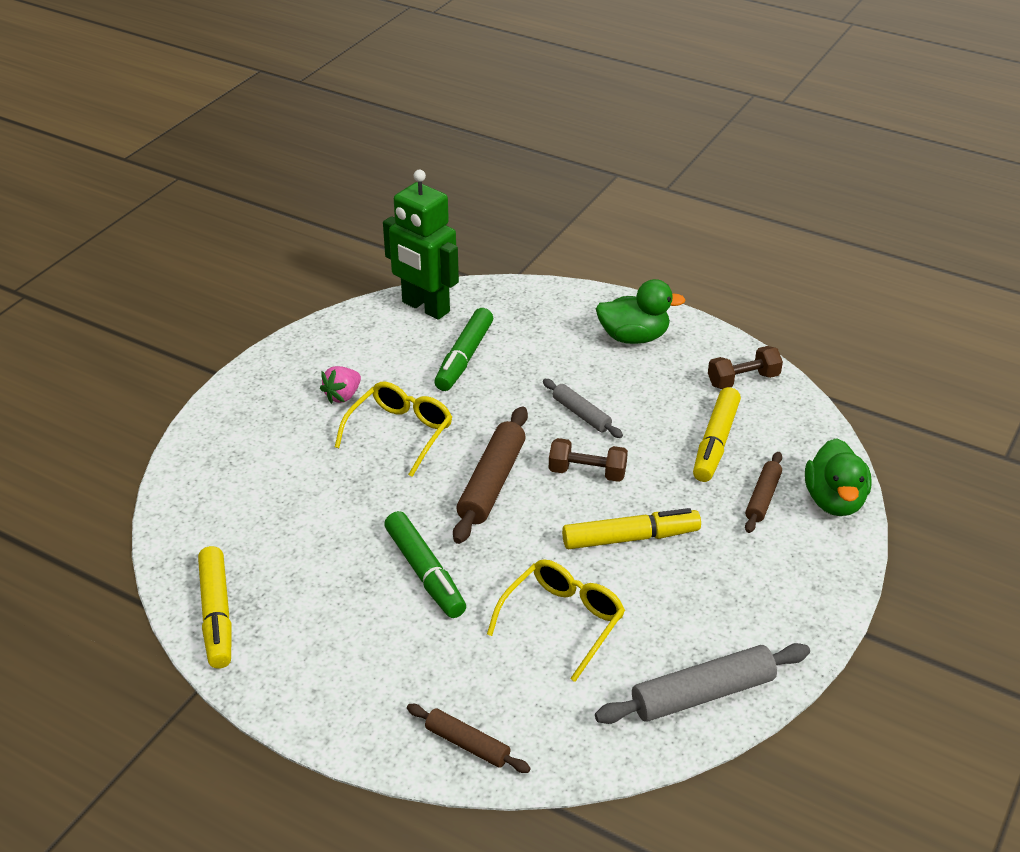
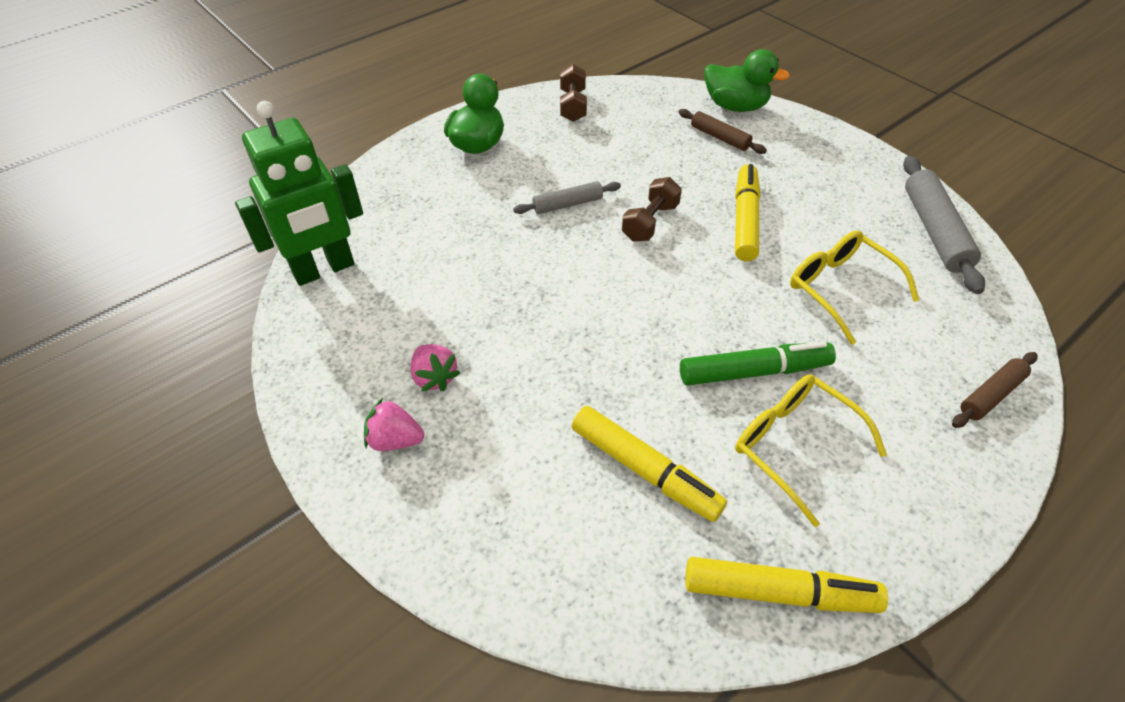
camera: 70 degrees left, 10 degrees up
(280, 395) = (395, 440): none -> pink strawberry
(400, 433) = (528, 341): yellow glasses -> yellow glasses (794, 446)
(464, 358) = (432, 261): green marker -> none
(492, 483) = (638, 289): brown rolling pin -> none
(715, 443) = (644, 141): yellow marker -> yellow marker (645, 470)

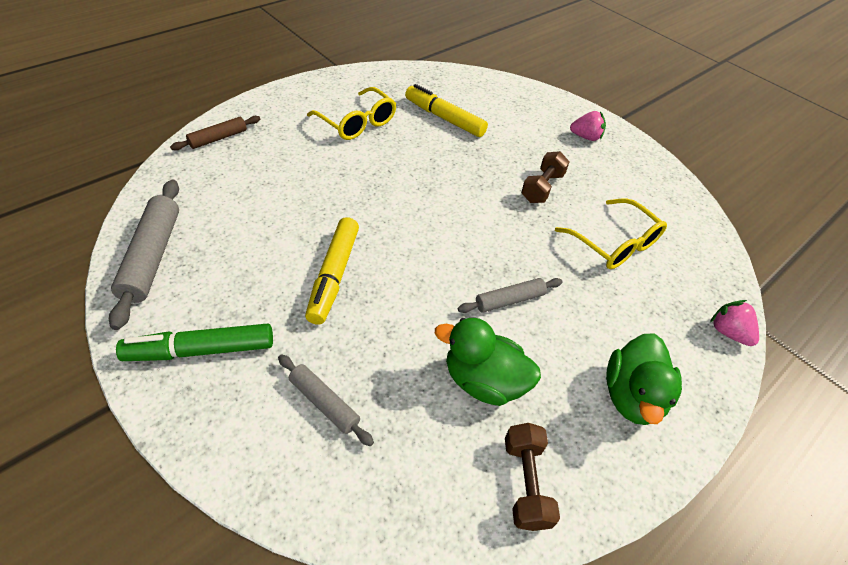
camera: 175 degrees right, 0 degrees up
(324, 270) = (699, 240): green robot -> none
(434, 377) = (577, 165): pink strawberry -> pink strawberry (727, 332)
(650, 222) = (427, 276): brown dumbbell -> brown dumbbell (542, 188)
(719, 137) = (324, 403): brown rolling pin -> grey rolling pin
(735, 106) = (280, 476): green duck -> green duck (483, 380)
(754, 371) = (368, 157): green marker -> green marker (201, 350)
(779, 592) = (386, 78): yellow marker -> none
(840, 289) = (278, 207): yellow glasses -> yellow glasses (614, 243)

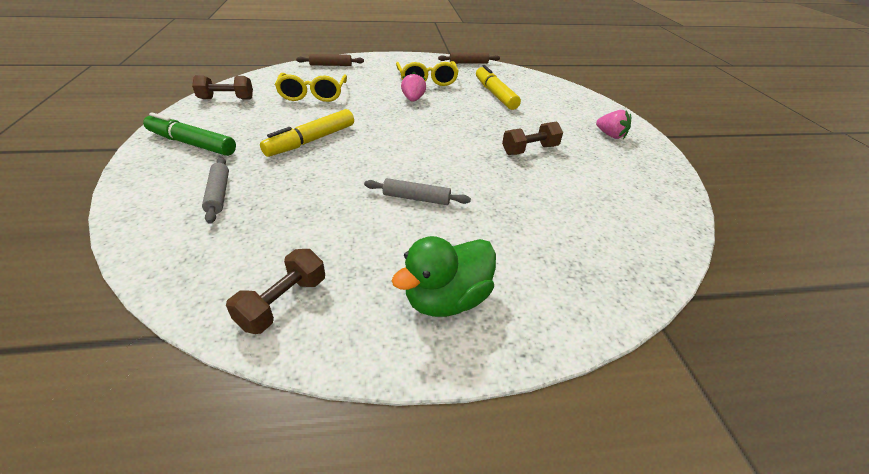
camera: 35 degrees right, 10 degrees down
(152, 256) = (226, 99): grey rolling pin -> brown dumbbell
(372, 75) = (468, 63): none -> brown rolling pin
(483, 380) = (334, 231): green duck -> none
(614, 243) = (557, 202): yellow glasses -> yellow glasses (313, 94)
(727, 332) = (610, 305): pink strawberry -> pink strawberry (413, 99)

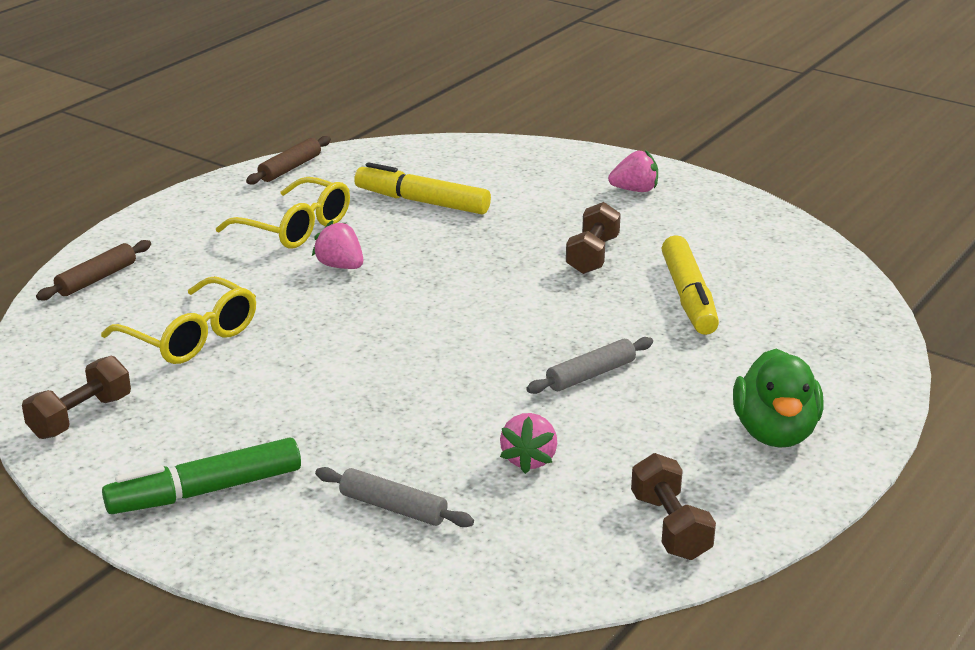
camera: 45 degrees left, 10 degrees down
(306, 215) = (529, 459): none -> pink strawberry
(311, 141) = (345, 392): yellow marker -> yellow marker (688, 297)

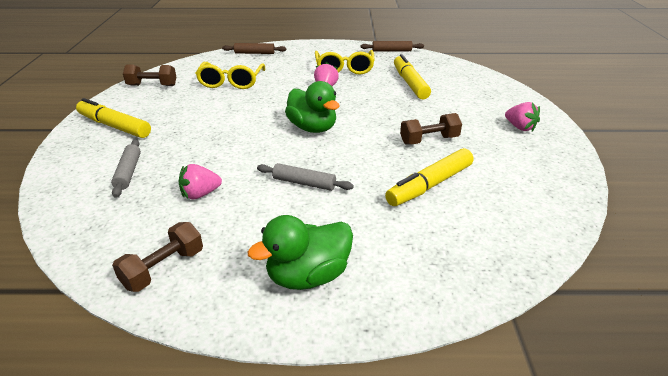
camera: 55 degrees right, 5 degrees up
(205, 491) = (114, 126): green marker -> yellow marker
(455, 320) = (312, 128): none -> green duck

